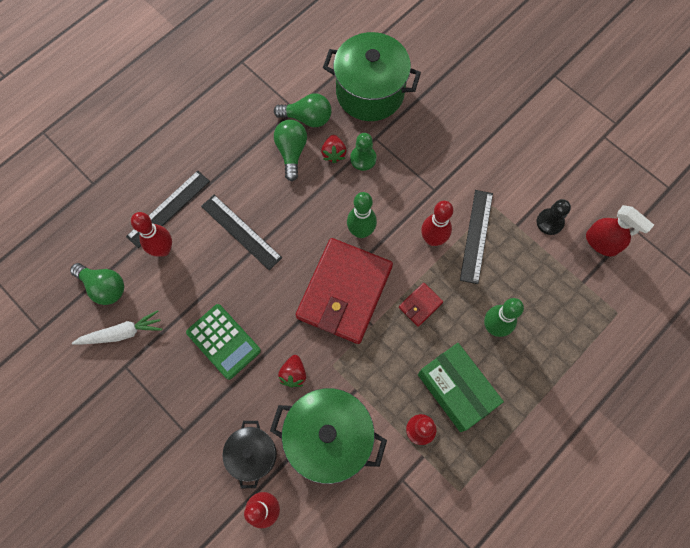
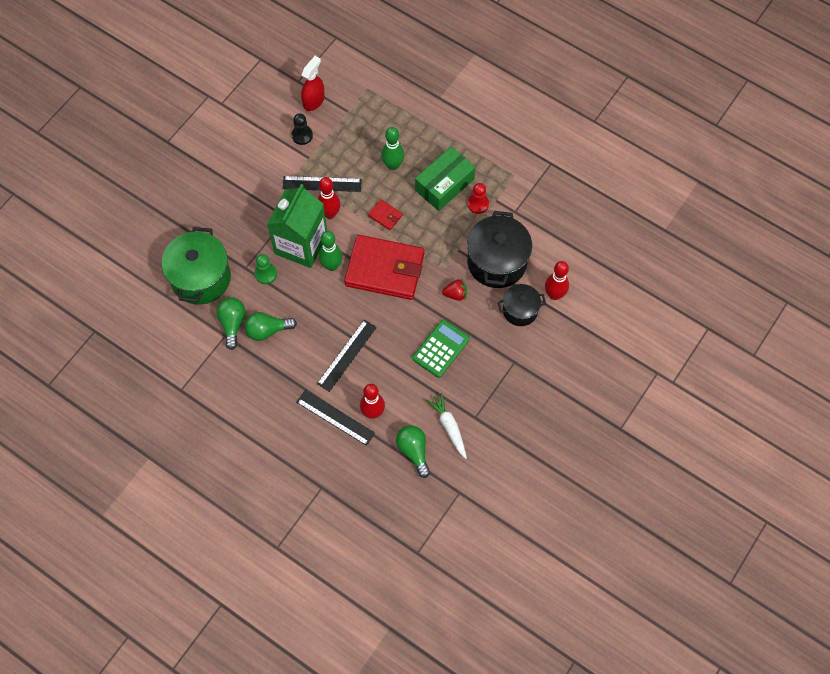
camera: 100 degrees left, 5 degrees down
(104, 287) = (413, 451): green light bulb -> green light bulb turned 45 degrees counterclockwise
(329, 438) = (497, 262): green pot -> black pot
(334, 153) = (264, 297): red strawberry -> none
(395, 201) = (301, 244): none -> green carton

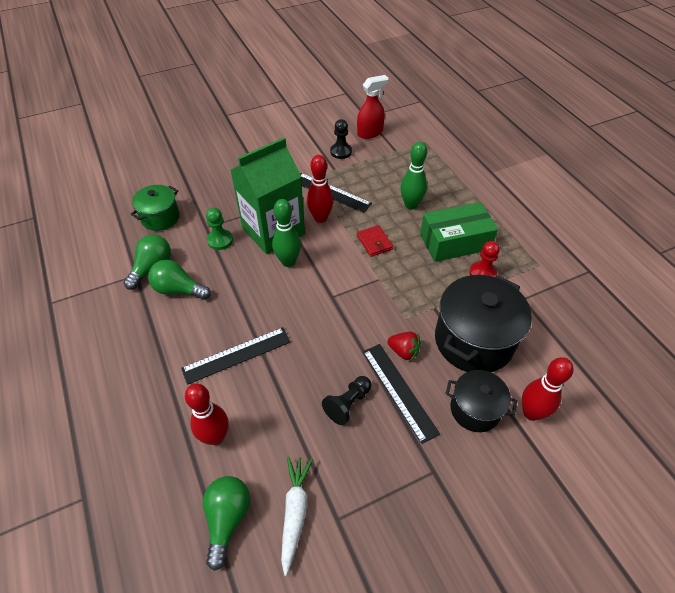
camera: 30 degrees right, 15 degrees down
(201, 278) = (160, 218): green pot -> green pot, size x0.58
(335, 417) = (170, 418): black ruler -> black ruler (399, 391)
(385, 269) = (340, 289): red wallet -> none
(440, 349) = (348, 404): green calculator -> black pawn

